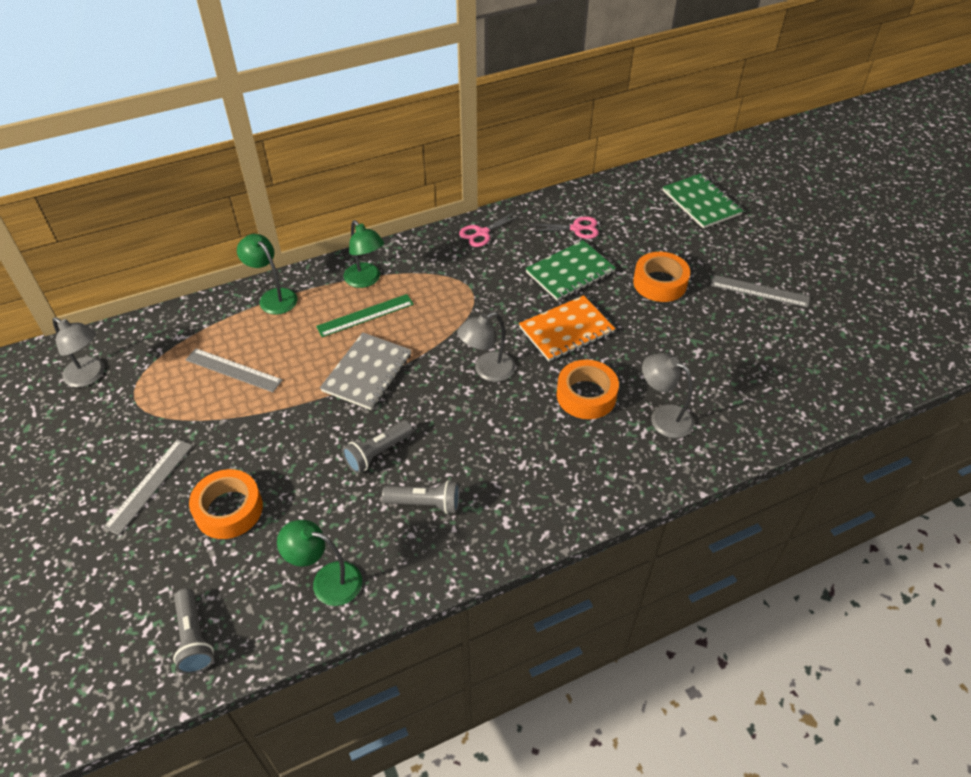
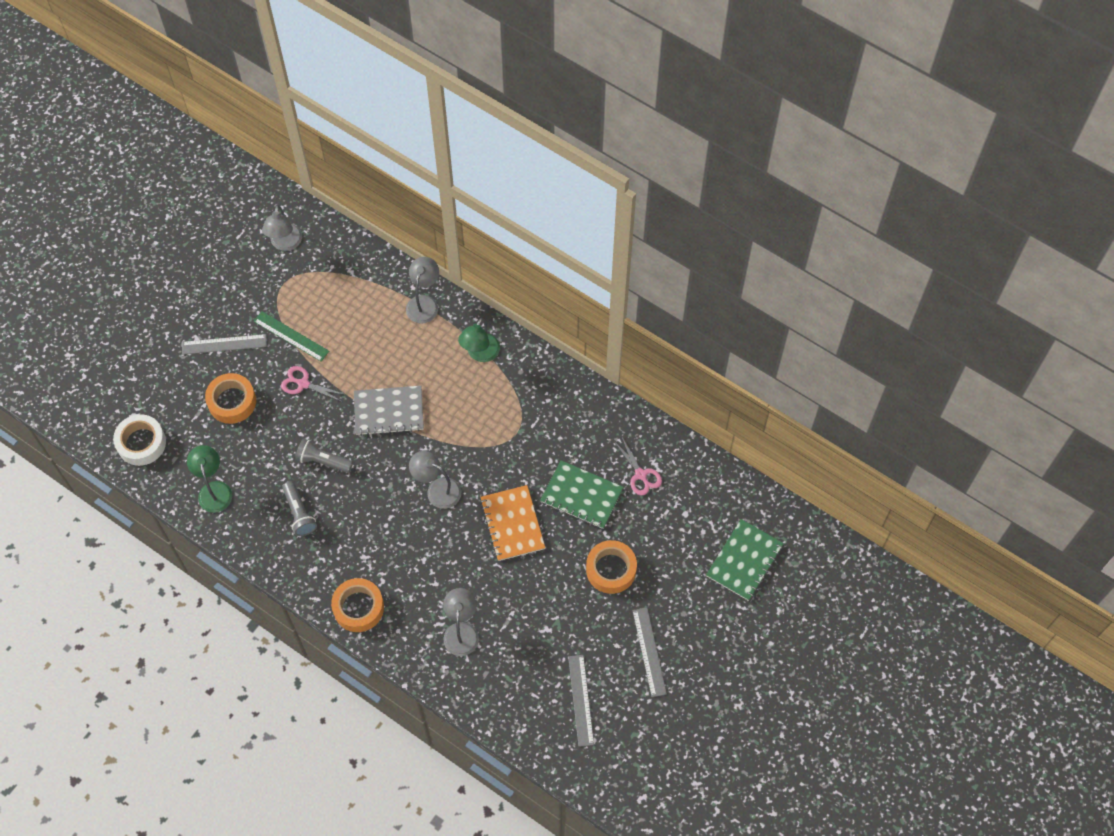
camera: 60 degrees right, 15 degrees up
(194, 638) = (141, 443): grey flashlight -> white tape
(233, 370) = (341, 326): grey ruler -> grey ruler (581, 700)
(273, 297) = (424, 303): green lamp -> grey lamp
(365, 315) = (443, 376): green ruler -> green ruler (291, 336)
(482, 233) = (588, 405): pink scissors -> pink scissors (303, 384)
(566, 330) = (512, 524): orange notebook -> orange notebook turned 45 degrees clockwise
(586, 395) = (452, 569): orange tape -> orange tape (358, 607)

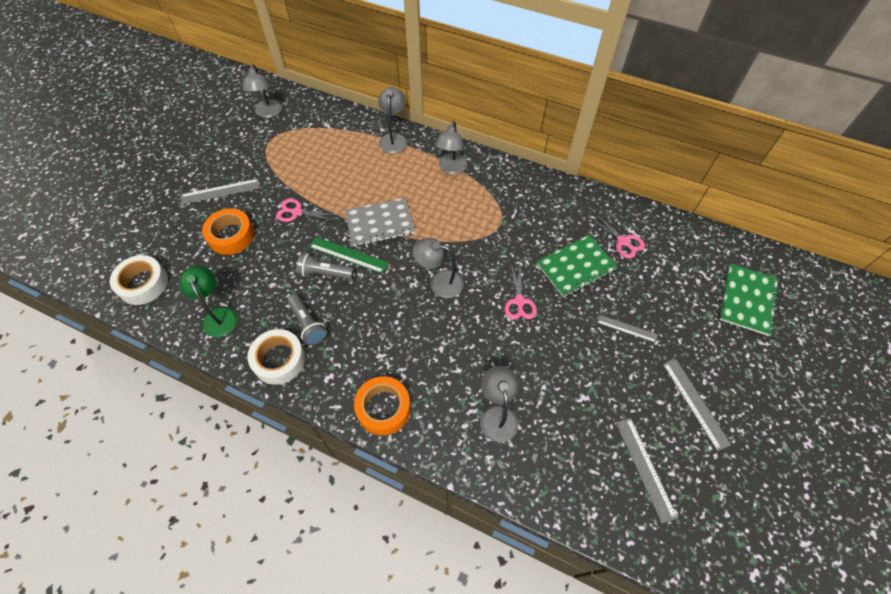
camera: 10 degrees left, 5 degrees down
(268, 545) = (279, 360): none -> white tape
(291, 336) = (281, 177): green ruler -> green ruler (348, 255)
(480, 354) = (451, 168): green lamp -> grey lamp
(512, 524) = (519, 301): orange notebook -> pink scissors
(581, 495) = (576, 267): green notebook -> green notebook turned 45 degrees counterclockwise
(611, 569) = (627, 328): orange tape -> grey ruler

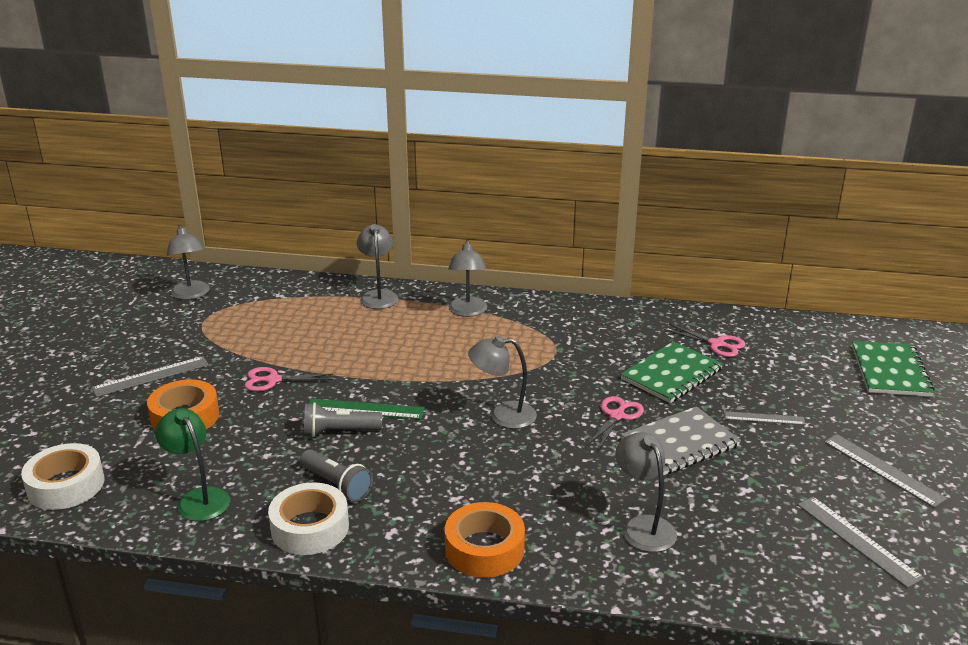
camera: 15 degrees left, 30 degrees down
(380, 223) = (395, 374): grey notebook -> grey notebook (680, 443)
(519, 301) = (616, 416): pink scissors -> pink scissors turned 135 degrees counterclockwise

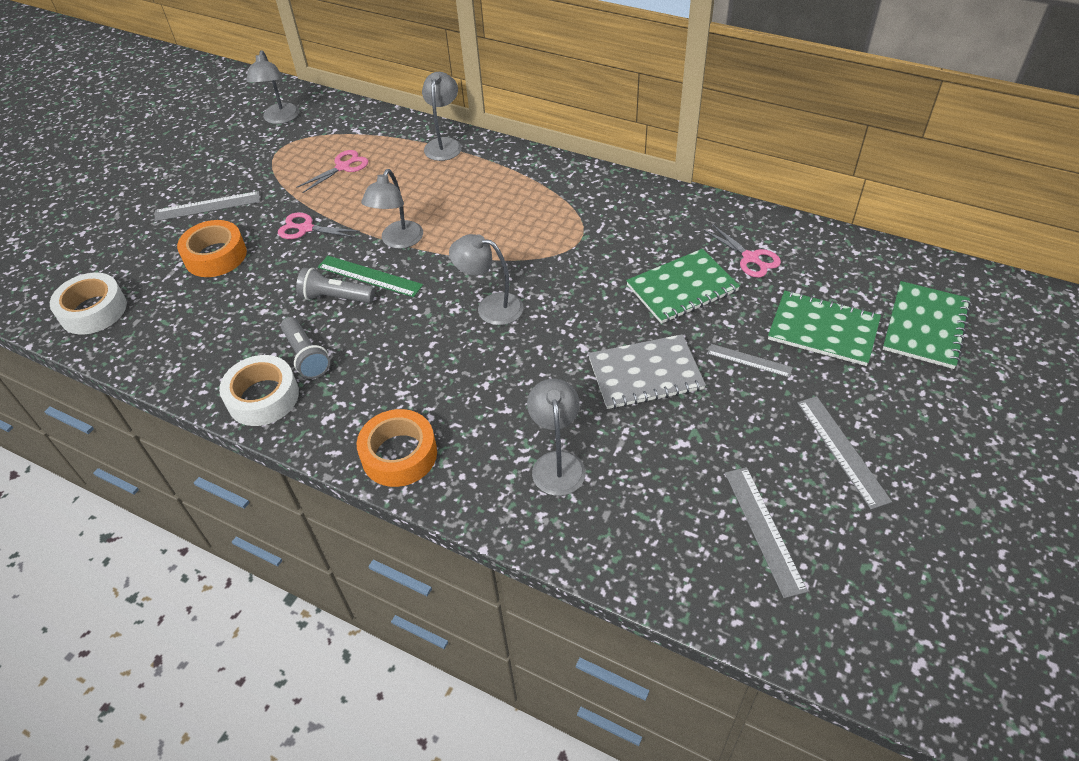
camera: 20 degrees right, 20 degrees up
(198, 498) = (188, 346): green lamp -> none
(467, 312) = (518, 177): grey lamp -> grey lamp (398, 241)
(616, 416) = (599, 329): pink scissors -> pink scissors (343, 167)
(811, 386) = (823, 330): none -> green notebook

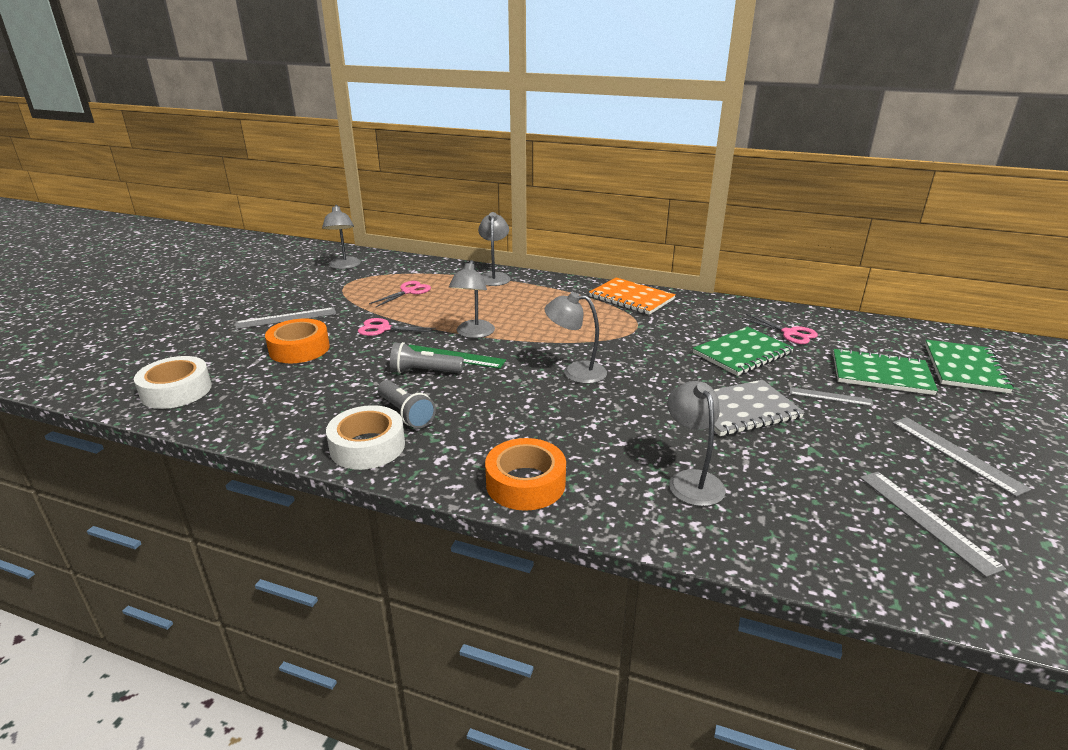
camera: 10 degrees left, 20 degrees down
(591, 189) = (631, 298): none -> orange notebook

